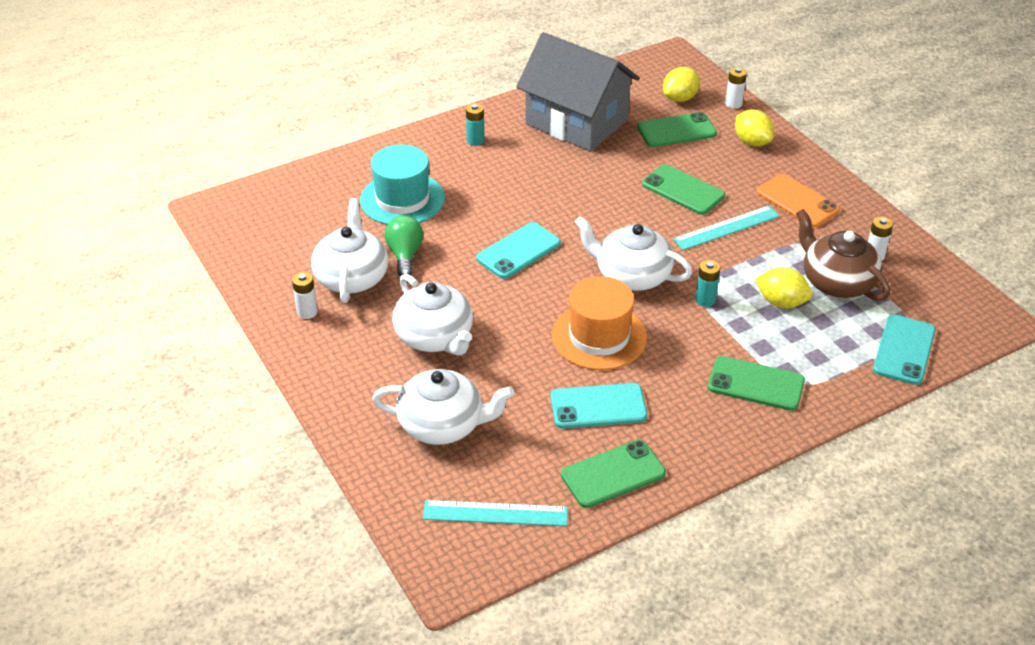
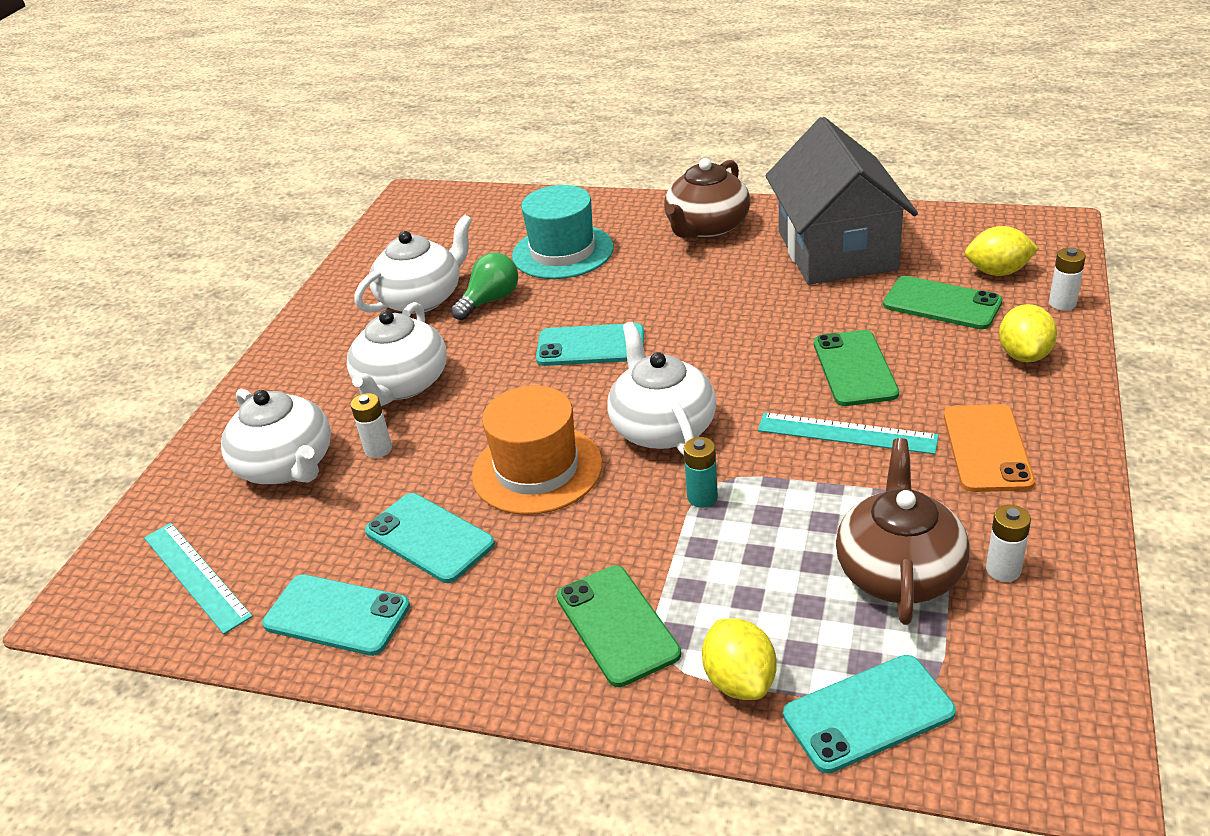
camera: 50 degrees right, 5 degrees down
(307, 312) = (347, 309): white battery -> white battery (378, 449)
(475, 140) = (706, 228): turquoise battery -> brown teapot
(613, 474) = (337, 615): green phone -> turquoise phone
(781, 302) = (788, 552): yellow lemon -> yellow lemon (739, 681)

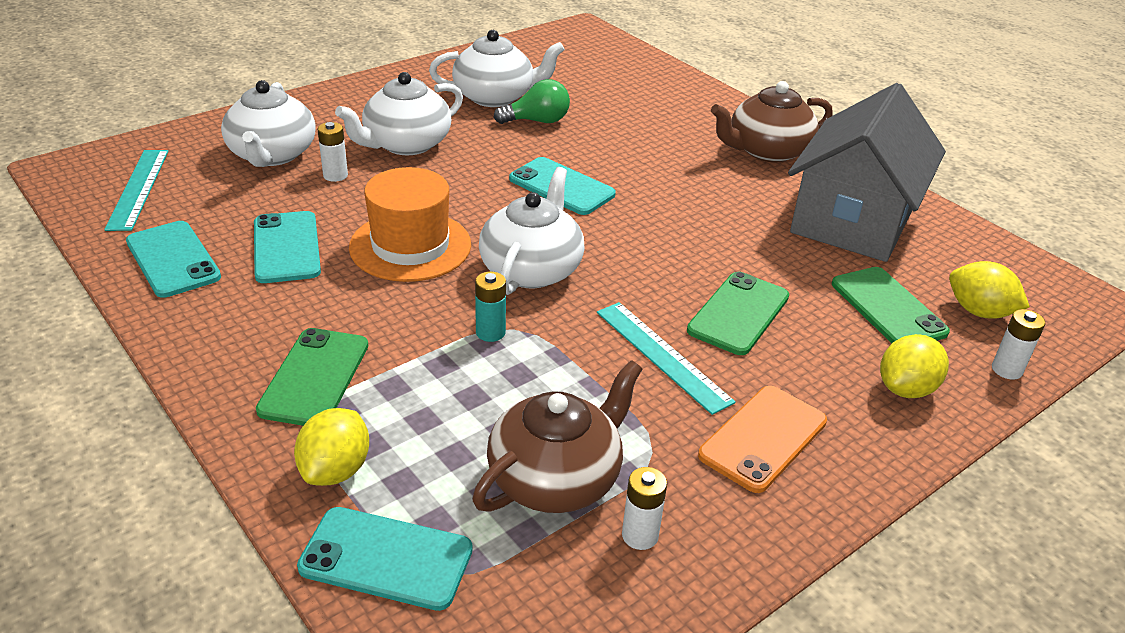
camera: 30 degrees right, 0 degrees up
(563, 252) = (633, 114): turquoise hat -> none

